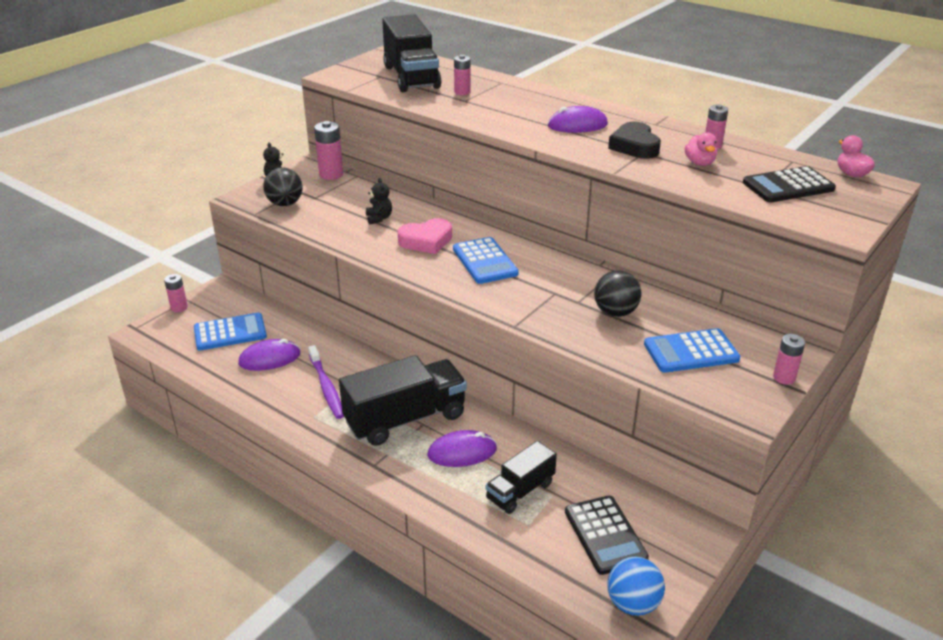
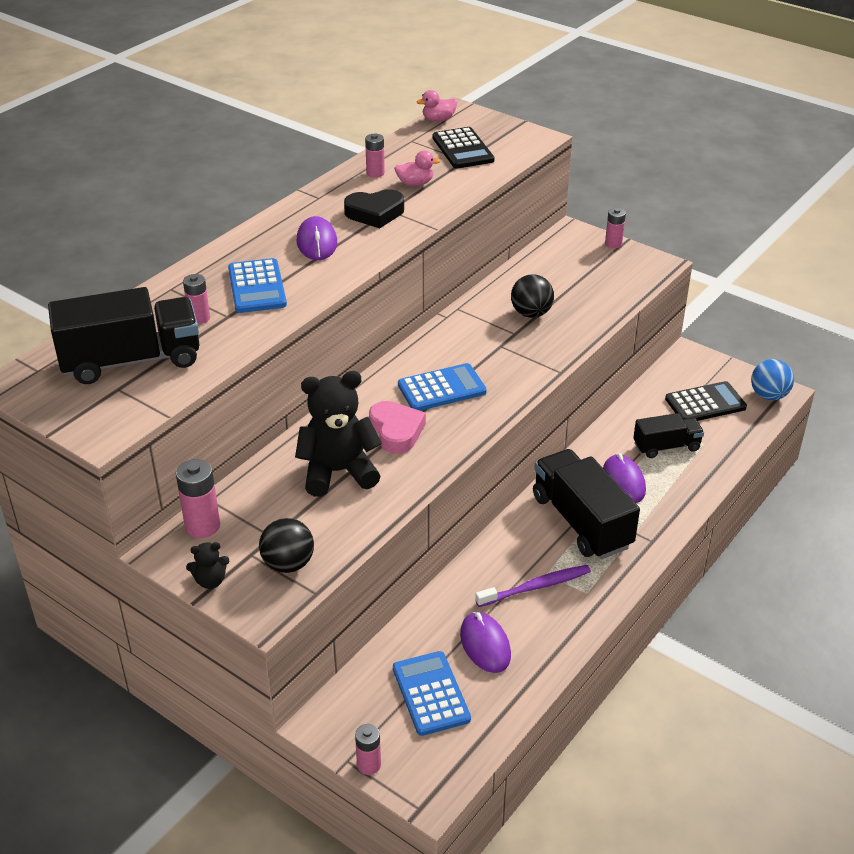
camera: 90 degrees left, 5 degrees up
(379, 218) = (338, 472): black teddy bear -> black teddy bear, size x2.20
(520, 491) = (666, 447): black truck -> black truck turned 60 degrees counterclockwise
(691, 352) = (586, 281): blue calculator -> blue calculator (257, 287)

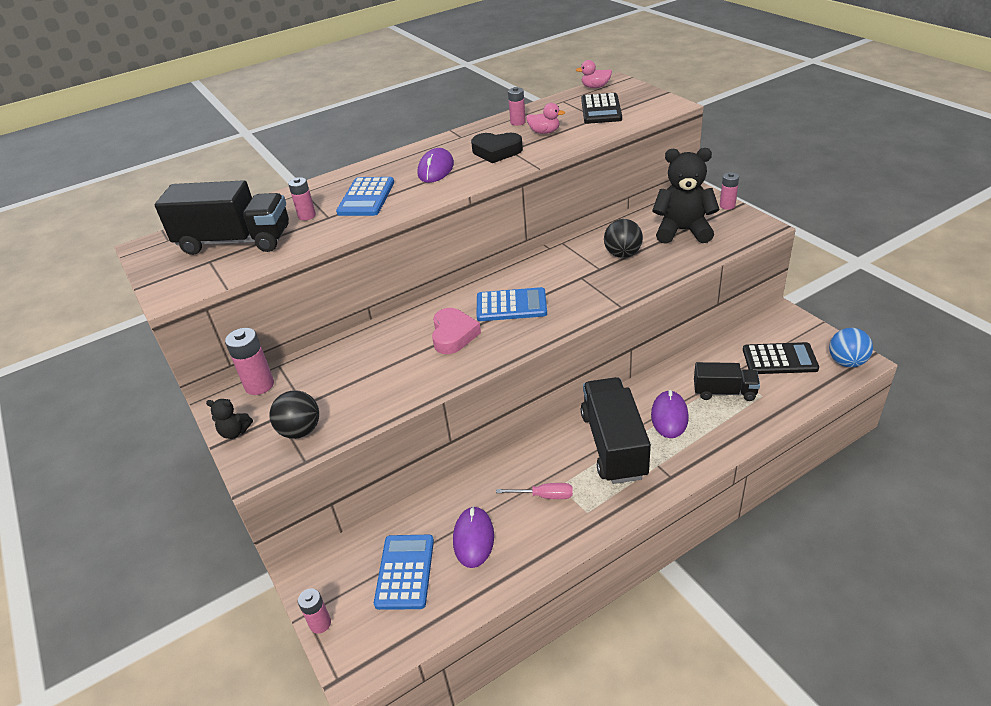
camera: 25 degrees right, 0 degrees up
(338, 472) = (387, 360): black teddy bear -> black teddy bear (683, 231)
(536, 587) = (544, 496): purple toothbrush -> pink screwdriver

